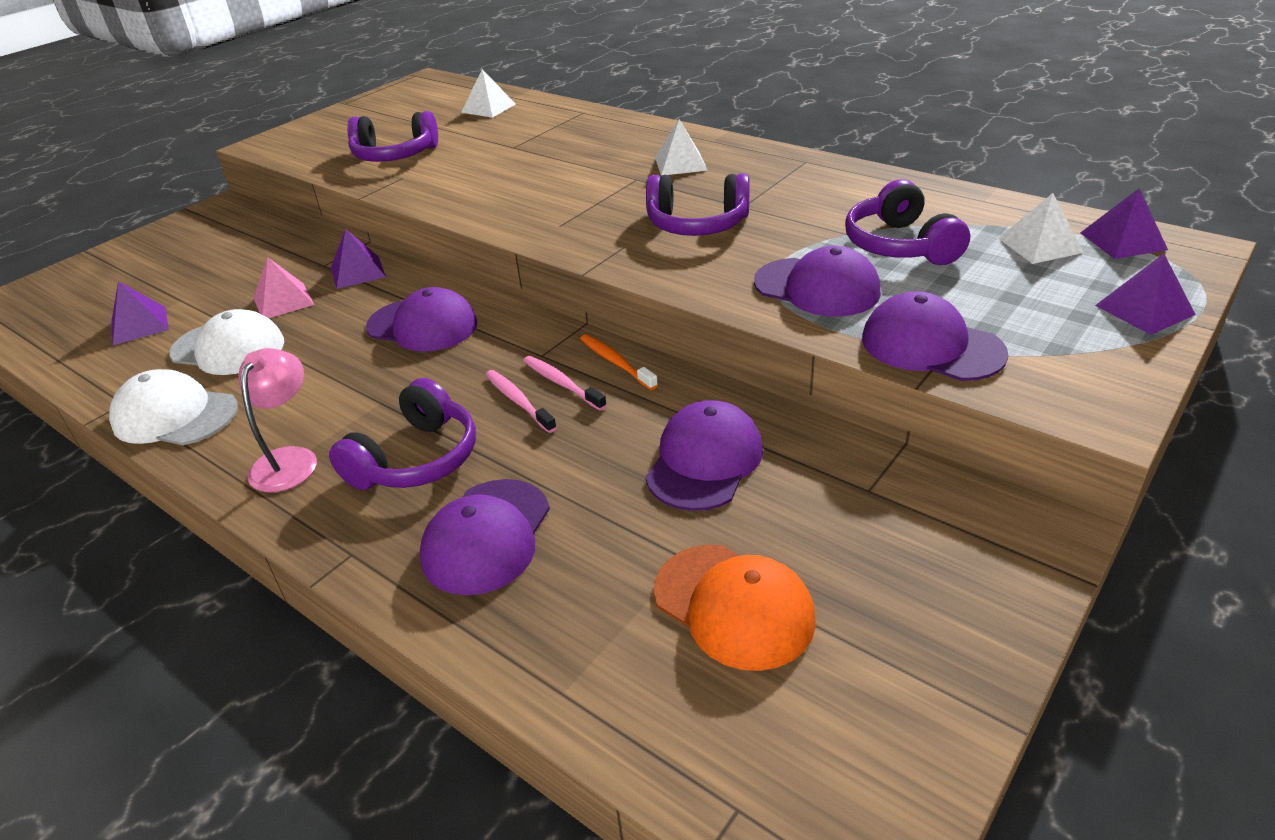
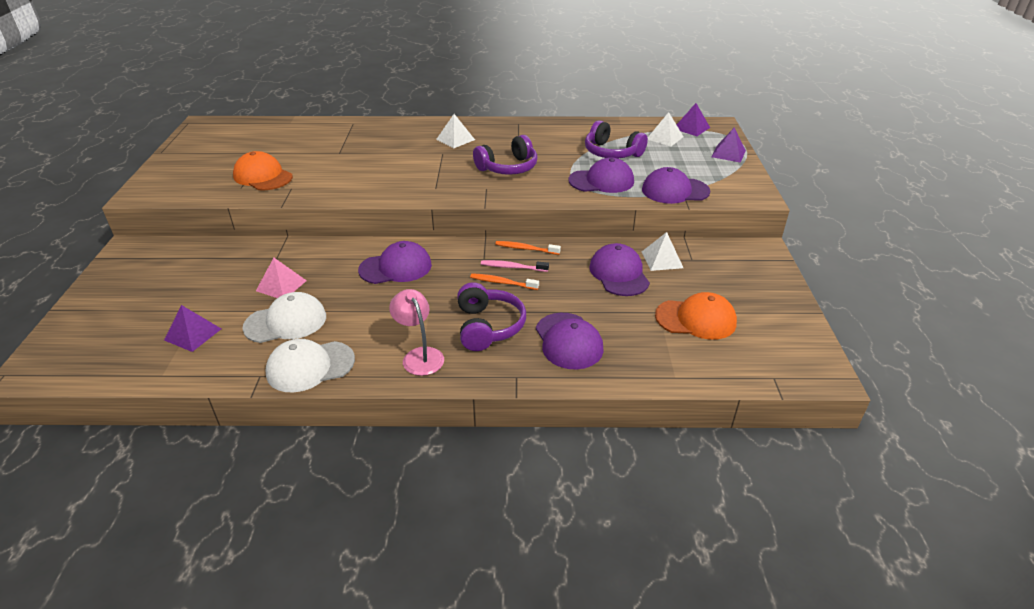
camera: 40 degrees left, 0 degrees up
(358, 272) = (308, 254): purple pyramid -> none
(395, 155) = (263, 176): purple headphones -> orange cap
(488, 108) = (283, 133): white pyramid -> white pyramid (662, 259)
(518, 401) = (502, 283): pink toothbrush -> orange toothbrush

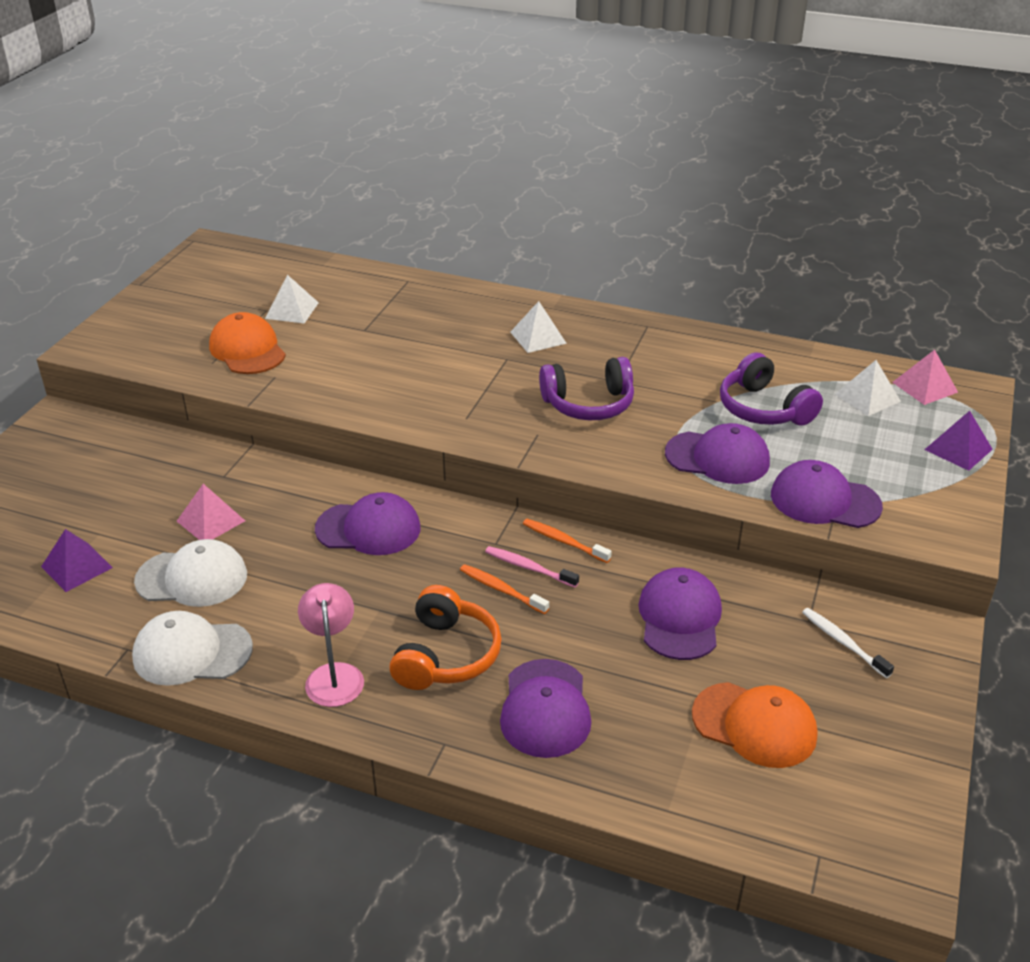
camera: 20 degrees right, 0 degrees up
(488, 327) = (445, 655): purple headphones -> orange headphones
(662, 259) = (760, 609): white pyramid -> white pyramid (292, 310)
(691, 128) = (924, 387): purple pyramid -> pink pyramid
(717, 266) = (843, 642): none -> white toothbrush

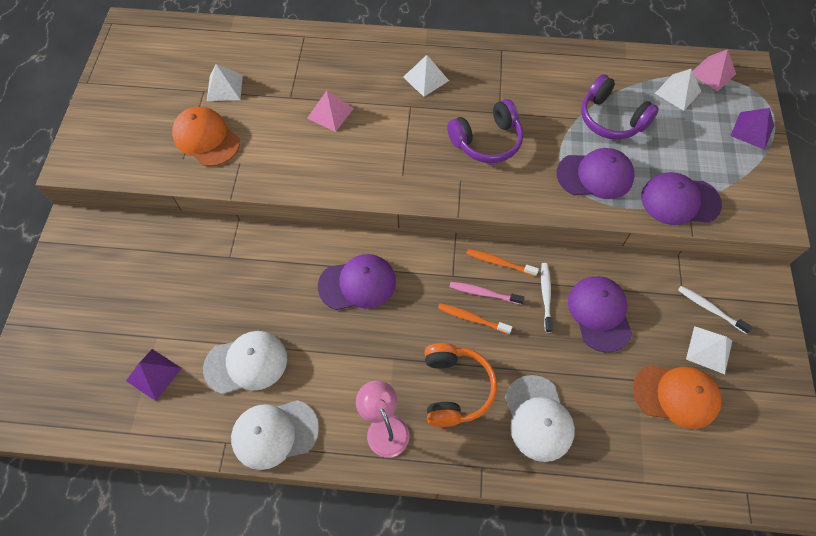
camera: 15 degrees left, 25 degrees up
(211, 521) = (237, 304): pink pyramid -> pink pyramid (330, 113)
(545, 708) = (538, 418): purple cap -> white cap
(612, 585) = (545, 296): none -> white toothbrush
(824, 685) = (709, 349): none -> white pyramid

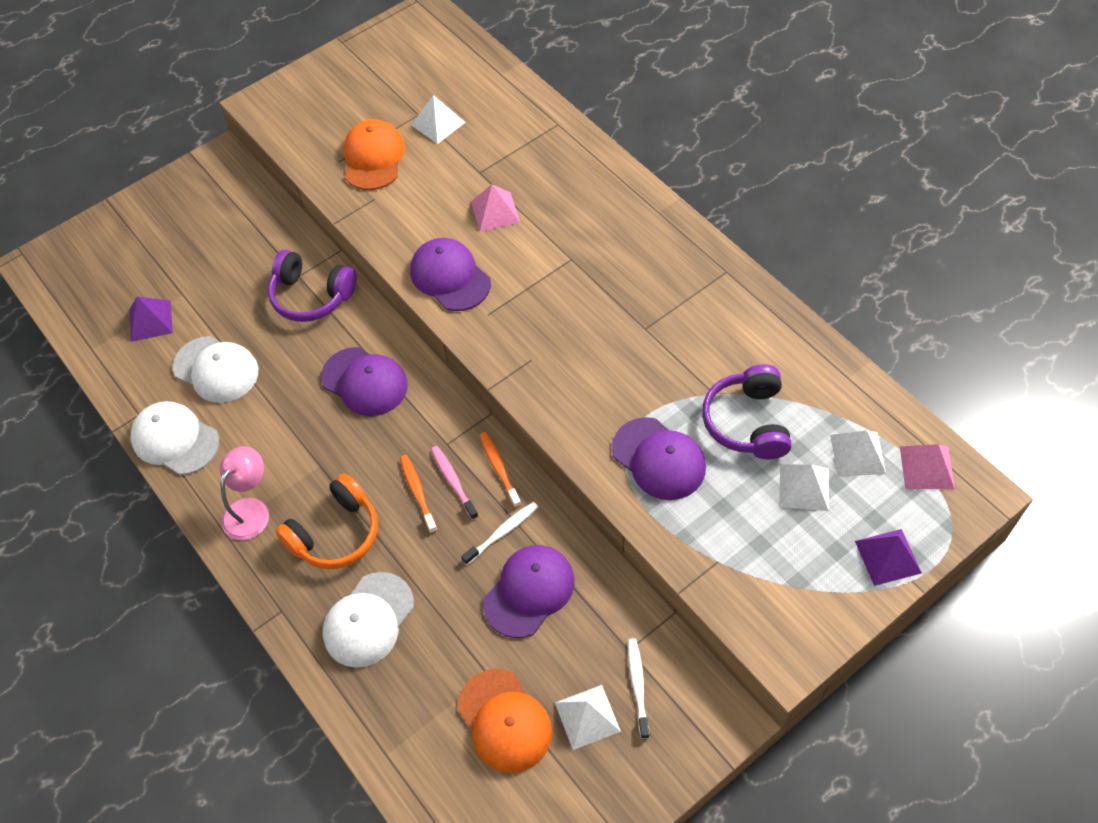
camera: 50 degrees right, 5 degrees down
(426, 78) = (617, 244): white pyramid -> white pyramid (804, 487)
(487, 141) = (599, 345): purple headphones -> purple headphones (311, 296)
(679, 201) = (710, 552): purple cap -> purple cap (450, 277)

